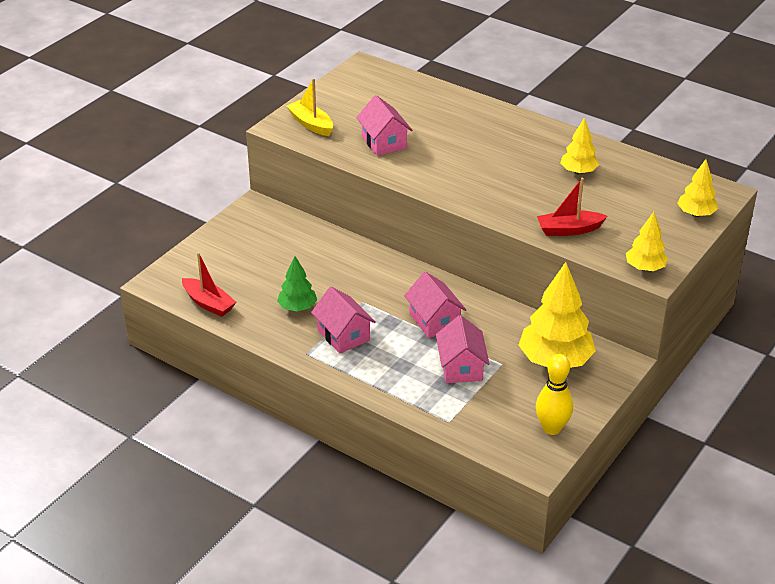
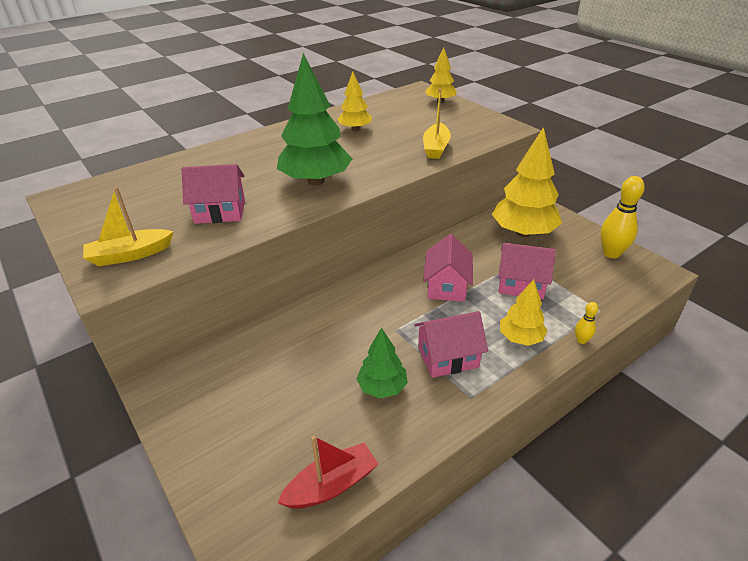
camera: 70 degrees left, 0 degrees up
(399, 410) = (581, 340): none -> yellow bowling pin
(434, 321) = (446, 286): pink house -> pink house turned 75 degrees counterclockwise
(458, 175) = (316, 181): none -> green tree
(569, 230) = (436, 148): red boat -> yellow boat
(645, 268) = (501, 130): yellow tree -> yellow tree (520, 338)

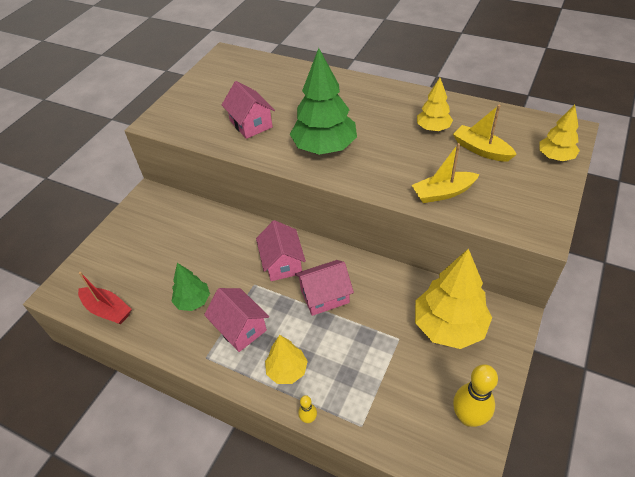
camera: 65 degrees right, 10 degrees up
(130, 255) = (183, 115): yellow boat -> yellow boat (481, 150)
(521, 285) = (360, 350): pink house -> pink house (282, 263)

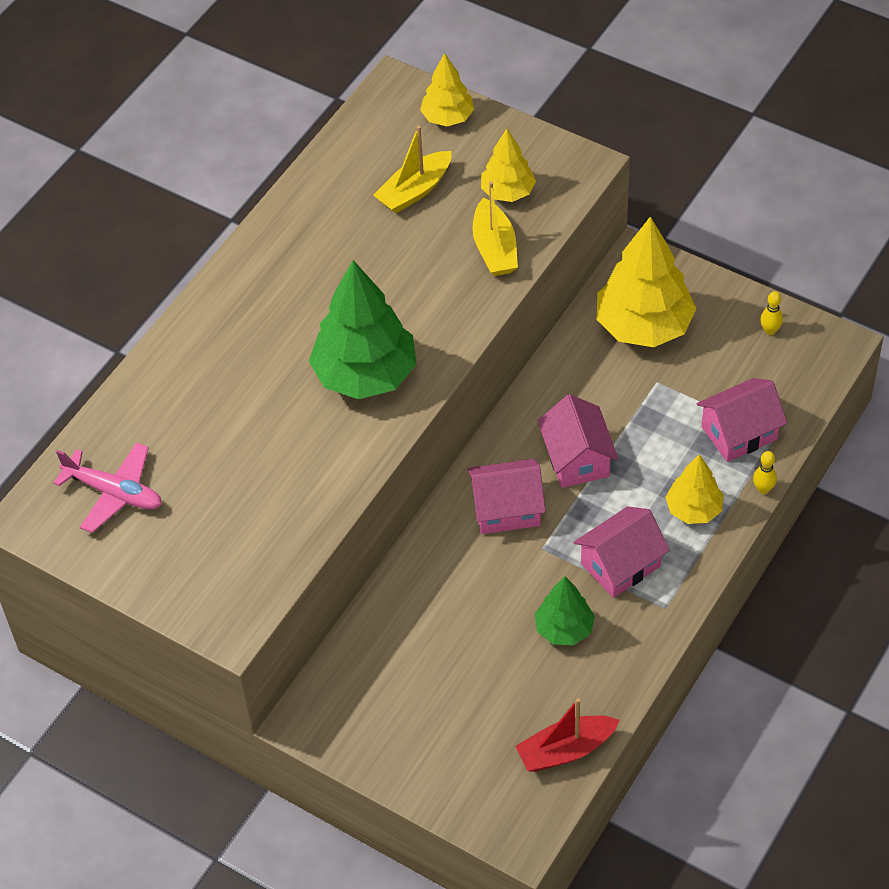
camera: 85 degrees left, 5 degrees up
(107, 310) = (566, 750): red boat -> red boat turned 150 degrees counterclockwise
(239, 74) = (114, 493): none -> pink plane
(251, 124) = (277, 474): pink house -> pink house (739, 433)
(433, 128) = (352, 236): yellow tree -> yellow tree (508, 192)
(468, 417) = (770, 330): yellow bowling pin -> yellow bowling pin, size x0.49

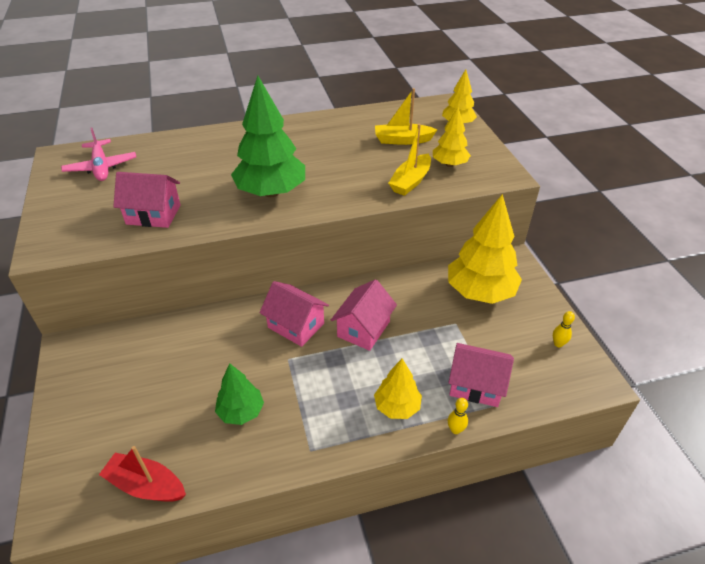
camera: 40 degrees right, 10 degrees down
(620, 565) = (316, 403): pink house -> pink house (153, 214)

